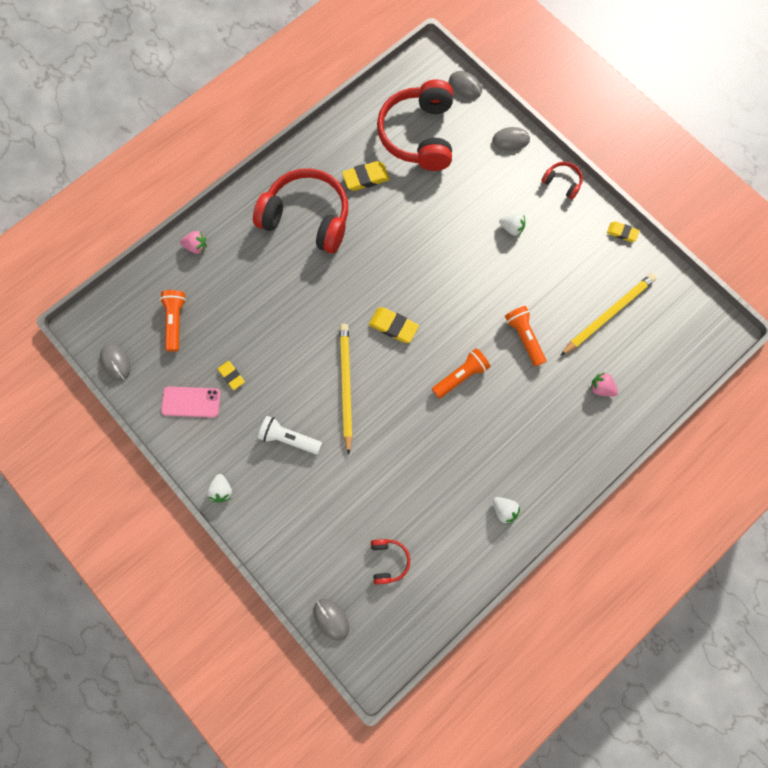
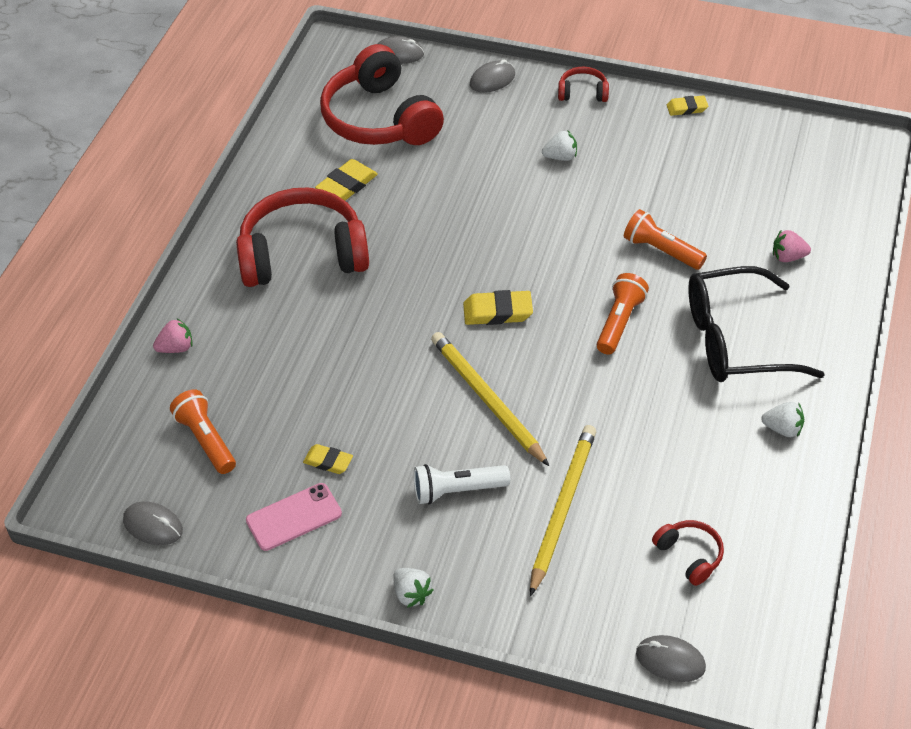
camera: 30 degrees left, 25 degrees down
(521, 430) = (734, 340): none -> black glasses
(608, 314) = (736, 186): yellow pencil -> yellow pencil (562, 508)

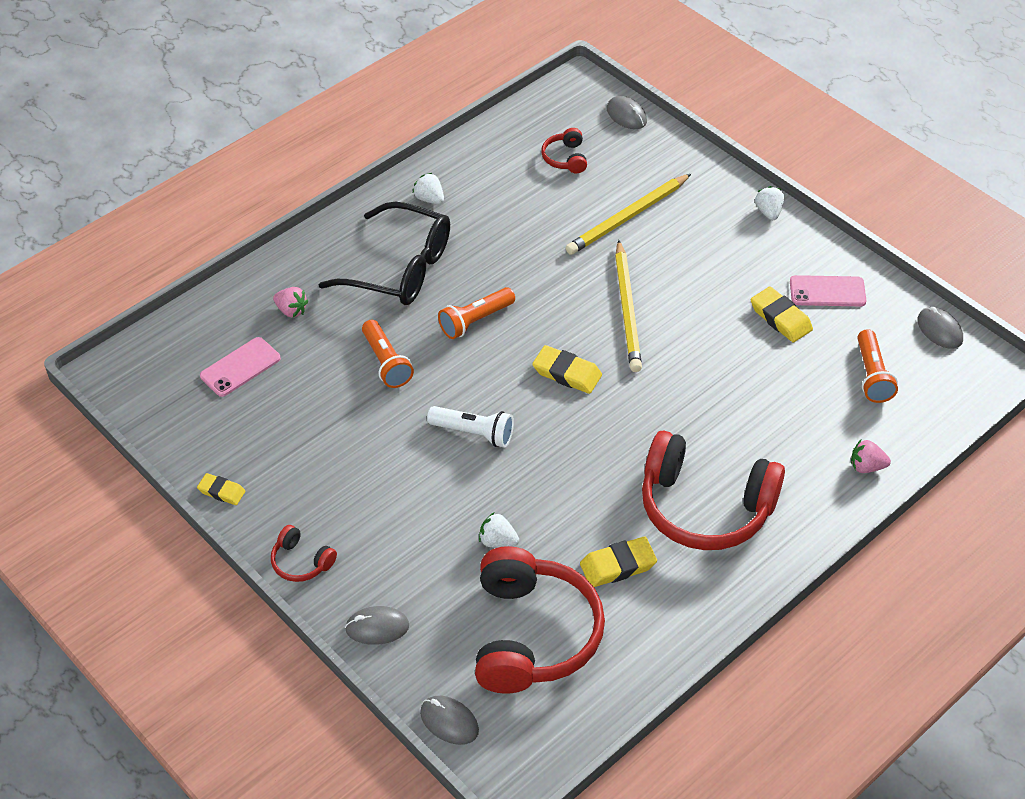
camera: 150 degrees left, 0 degrees up
(328, 461) = (780, 318): yellow eraser -> yellow eraser, size x1.56
(457, 491) = (695, 258): white flashlight -> white flashlight (474, 433)
(560, 157) = (389, 496): white strawberry -> white strawberry (498, 541)
(775, 194) = (240, 367): none -> pink phone

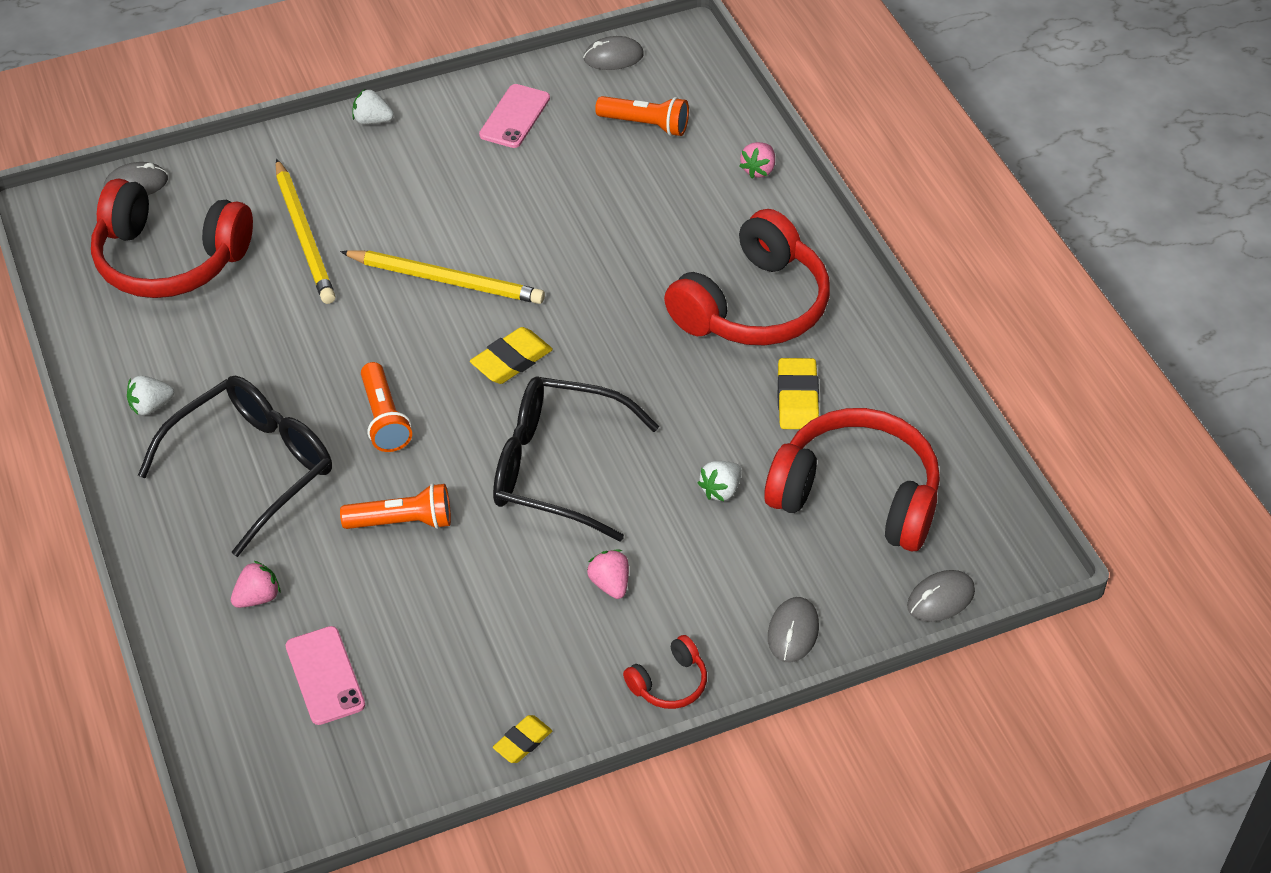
camera: 70 degrees left, 0 degrees up
(378, 499) = (610, 584): none -> pink strawberry
(474, 433) = (556, 468): white flashlight -> black glasses
(565, 158) = (169, 259): red headphones -> red headphones, size x2.29
(780, 318) = (531, 164): yellow eraser -> none

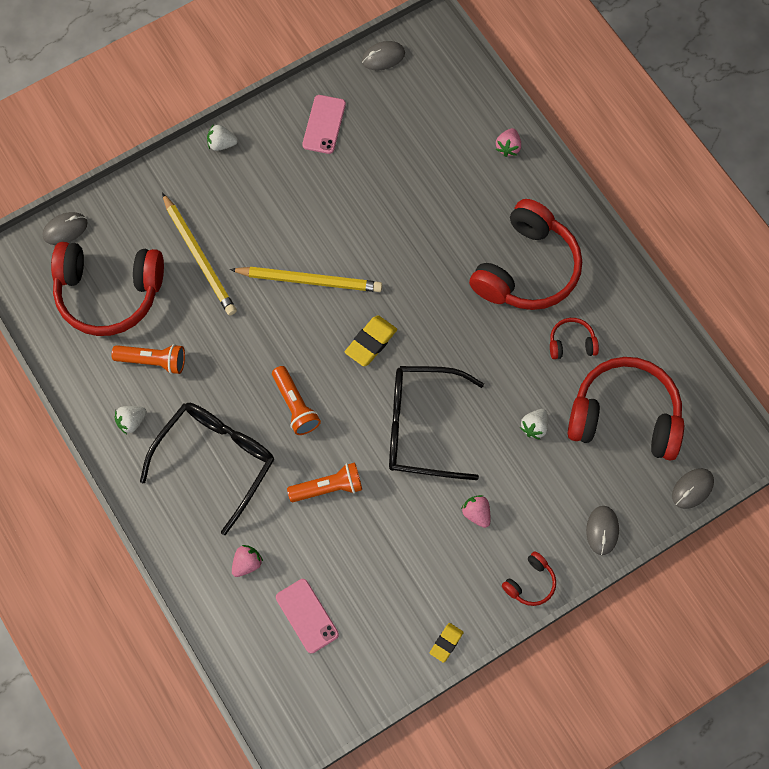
camera: 10 degrees left, 20 degrees up
(646, 125) = (420, 118): orange flashlight -> orange flashlight (153, 361)
(797, 398) = (571, 343): yellow eraser -> red headphones

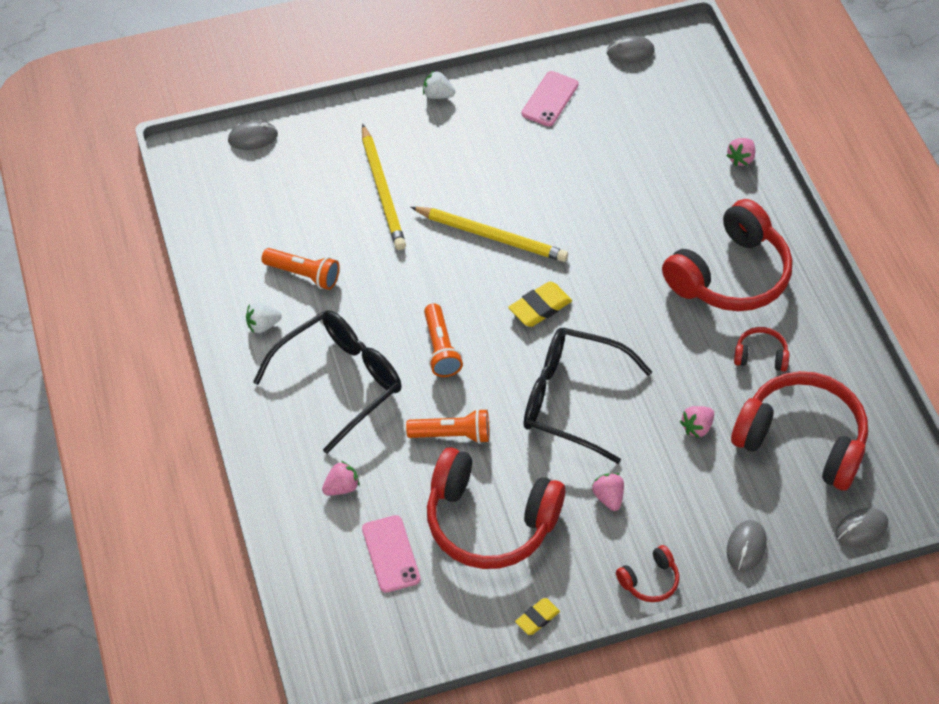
camera: 15 degrees right, 15 degrees down
(109, 293) = (278, 203): red headphones -> red headphones (489, 522)
(534, 427) = (697, 427): white strawberry -> pink strawberry

